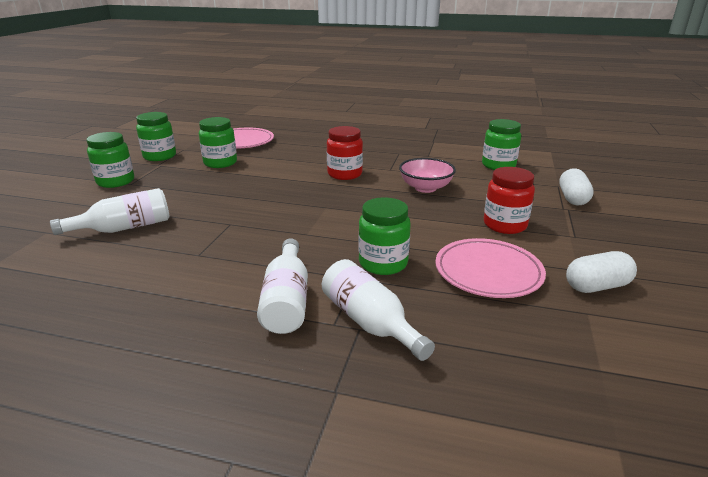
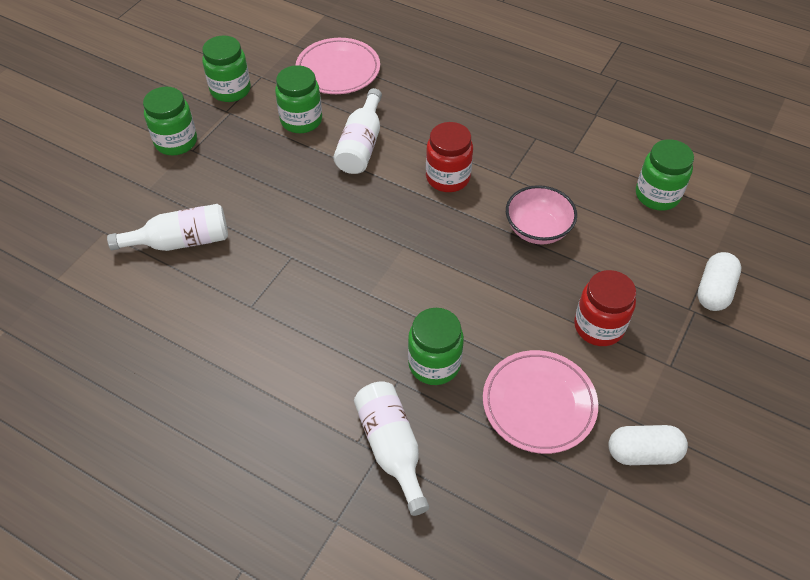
camera: 15 degrees right, 25 degrees up
(286, 301) = (322, 399): white bottle -> white bottle (361, 145)

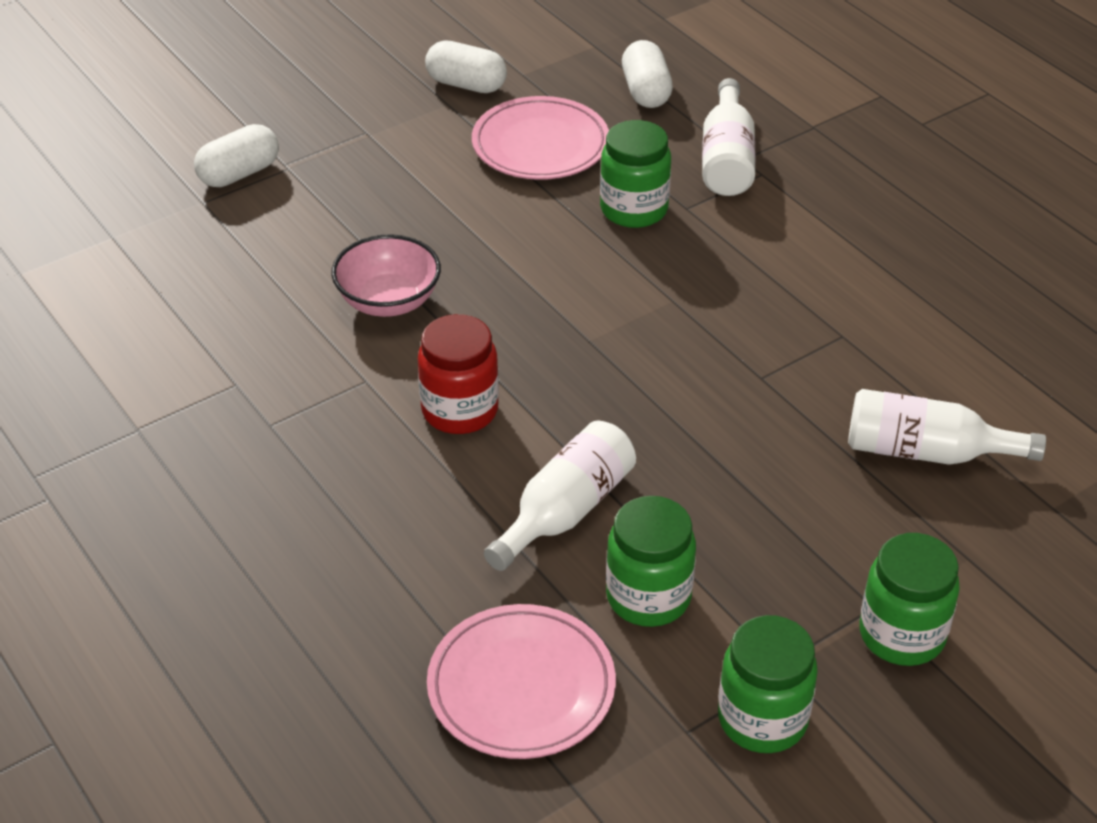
camera: 155 degrees left, 10 degrees down
(496, 509) = (646, 91): none -> white capsule
(598, 326) = (411, 184): red jar -> none
(657, 195) = (183, 288): green jar -> none

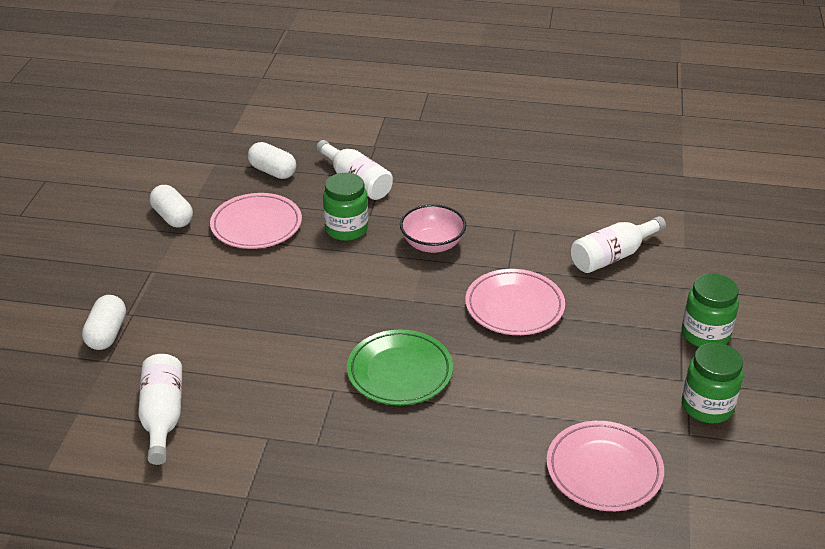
camera: 45 degrees left, 5 degrees down
(388, 301) = (288, 345): pink bowl -> pink bowl (432, 244)
(460, 410) = (400, 372): red jar -> green plate
(466, 84) = (173, 217): white capsule -> white capsule turned 75 degrees clockwise
(565, 511) = (512, 382): white bottle -> white bottle (162, 416)
(648, 597) = (597, 392): green jar -> none
(700, 428) = (514, 306): none -> pink plate

